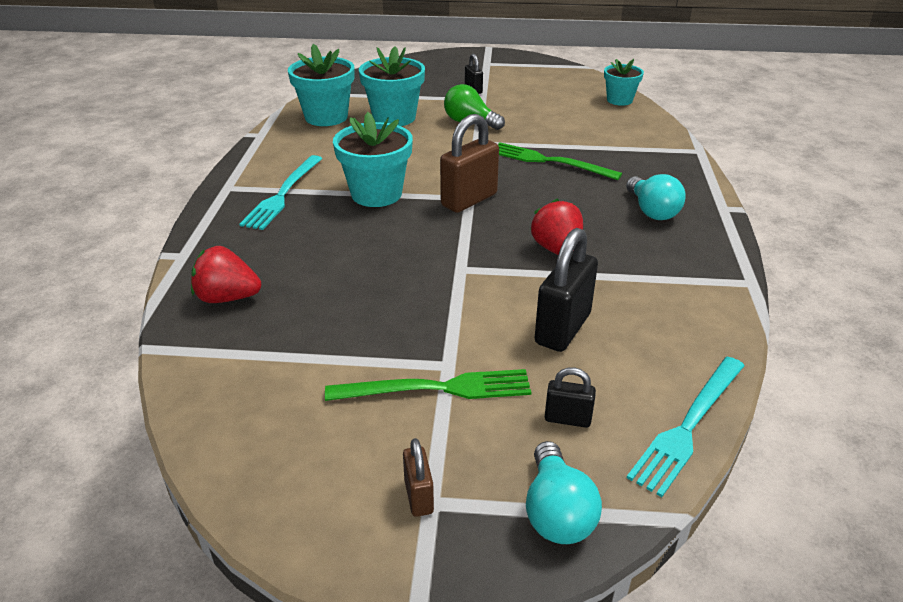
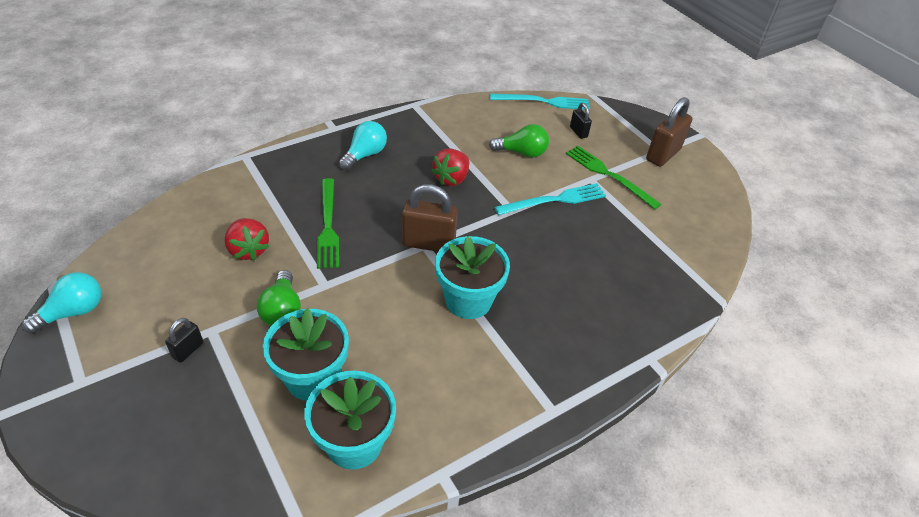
camera: 130 degrees left, 10 degrees up
(227, 298) = (651, 297): red strawberry -> red strawberry (248, 250)
(283, 194) = (524, 360): turquoise fork -> turquoise fork (554, 200)
(418, 496) = (663, 155): brown padlock -> brown padlock, size x1.91
(557, 512) = (625, 120): turquoise light bulb -> turquoise light bulb (73, 312)
(562, 329) = (522, 152): black padlock -> green light bulb
(619, 100) = (155, 227): turquoise flower pot -> none

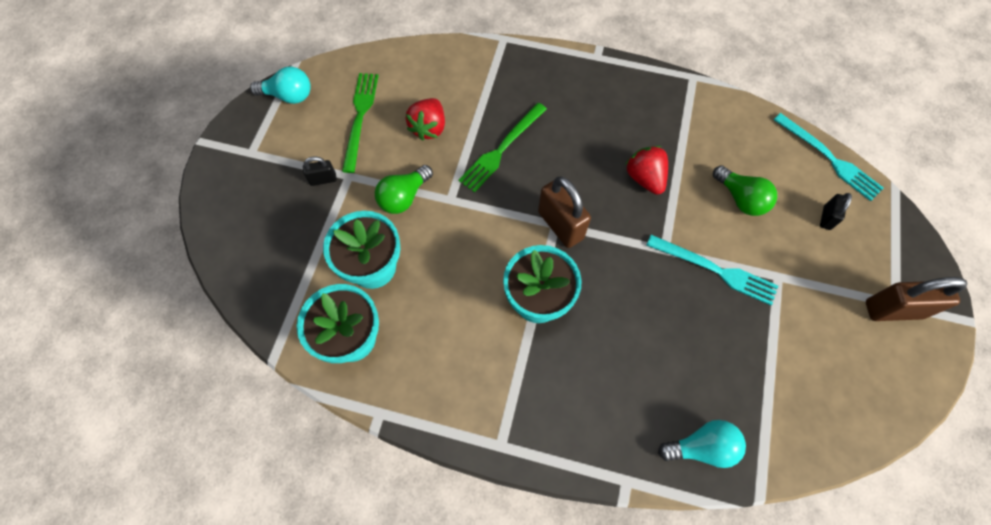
camera: 50 degrees right, 20 degrees up
(365, 155) = (596, 101): turquoise light bulb -> turquoise light bulb (701, 447)
(451, 179) = (644, 178): red strawberry -> red strawberry turned 75 degrees clockwise
(609, 175) = (802, 287): green fork -> green fork (360, 117)

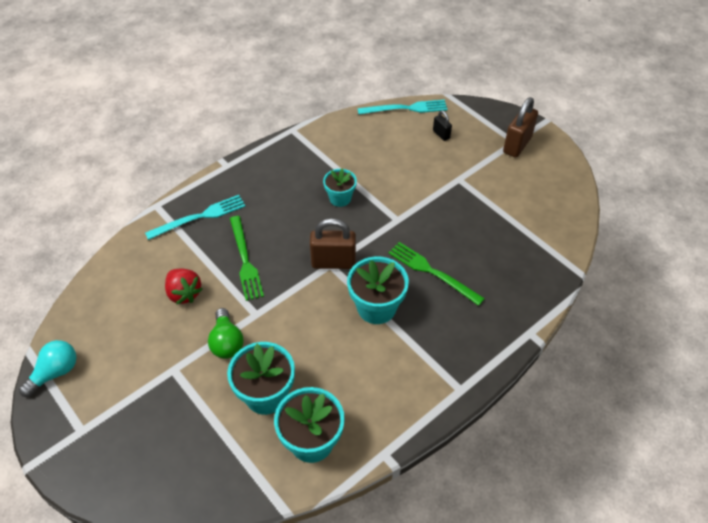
camera: 55 degrees left, 15 degrees down
(323, 179) = (159, 389): black padlock -> none
(360, 117) = (129, 333): green fork -> green fork (432, 272)
(644, 178) = (340, 198): red strawberry -> turquoise flower pot
(701, 447) = (534, 282): turquoise light bulb -> none
(715, 270) = (431, 204): turquoise fork -> turquoise fork (199, 217)
(740, 199) = (396, 163): green light bulb -> none

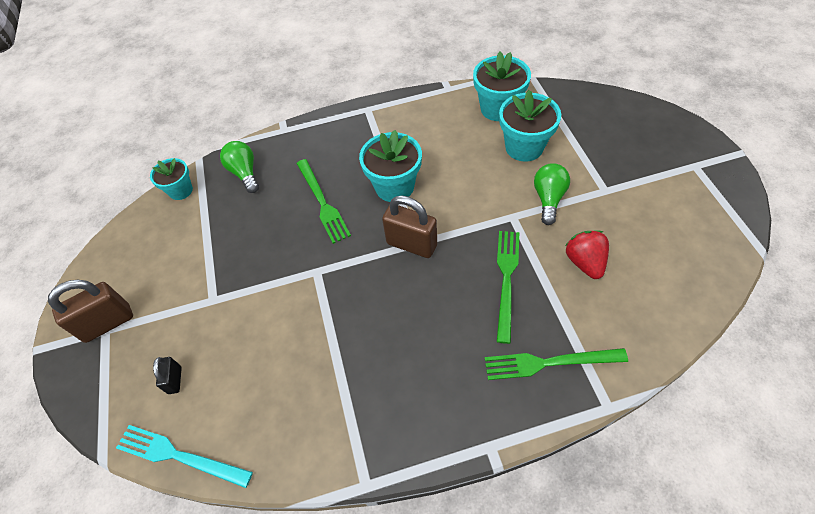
camera: 150 degrees left, 5 degrees up
(55, 373) = (728, 221): turquoise light bulb -> none
(199, 217) = (549, 362): turquoise fork -> green fork
(340, 198) = (362, 324): turquoise flower pot -> turquoise flower pot (181, 190)
(525, 275) = (245, 173): none -> green light bulb

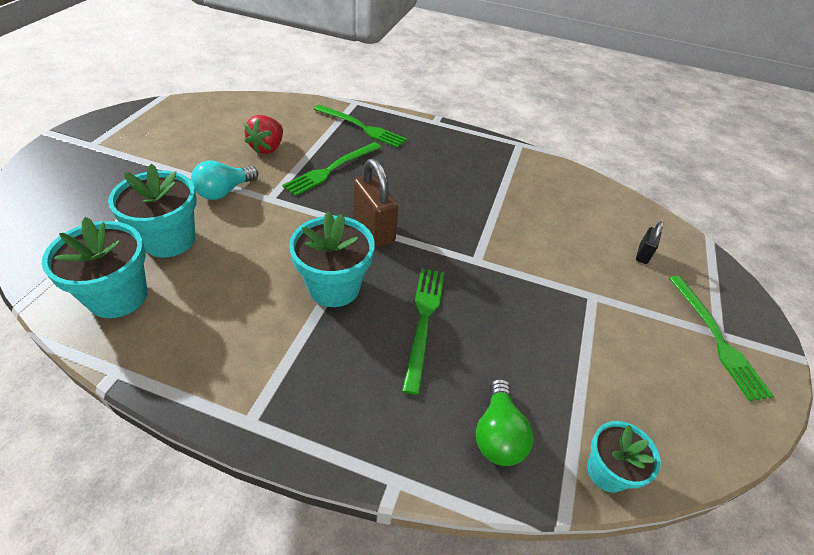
camera: 155 degrees left, 10 degrees down
(108, 323) = (716, 339): brown padlock -> green fork
(179, 456) = (644, 211): turquoise fork -> none
(548, 199) = (224, 191): green light bulb -> turquoise light bulb

